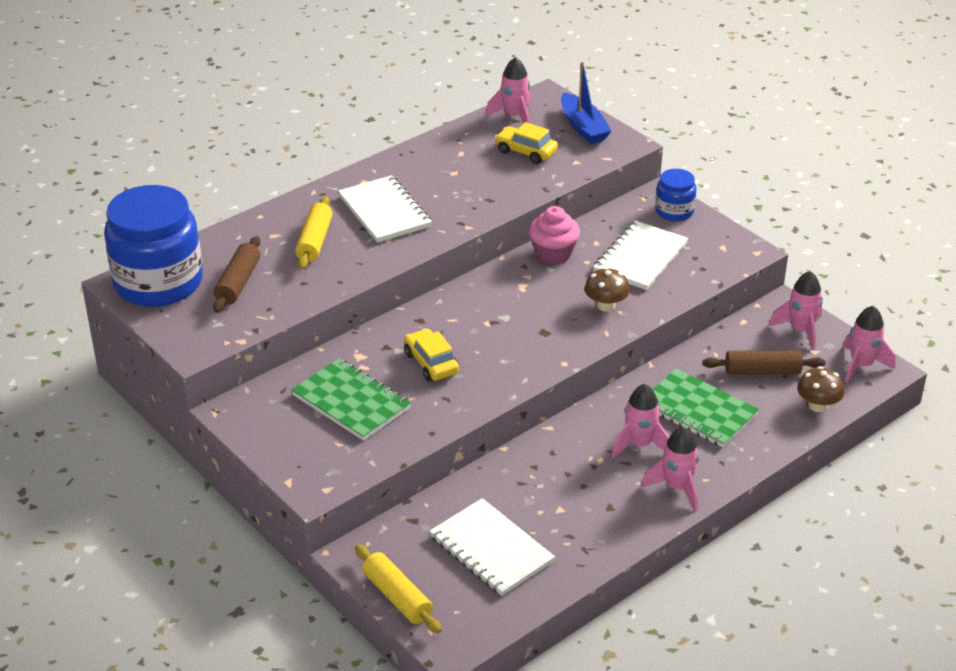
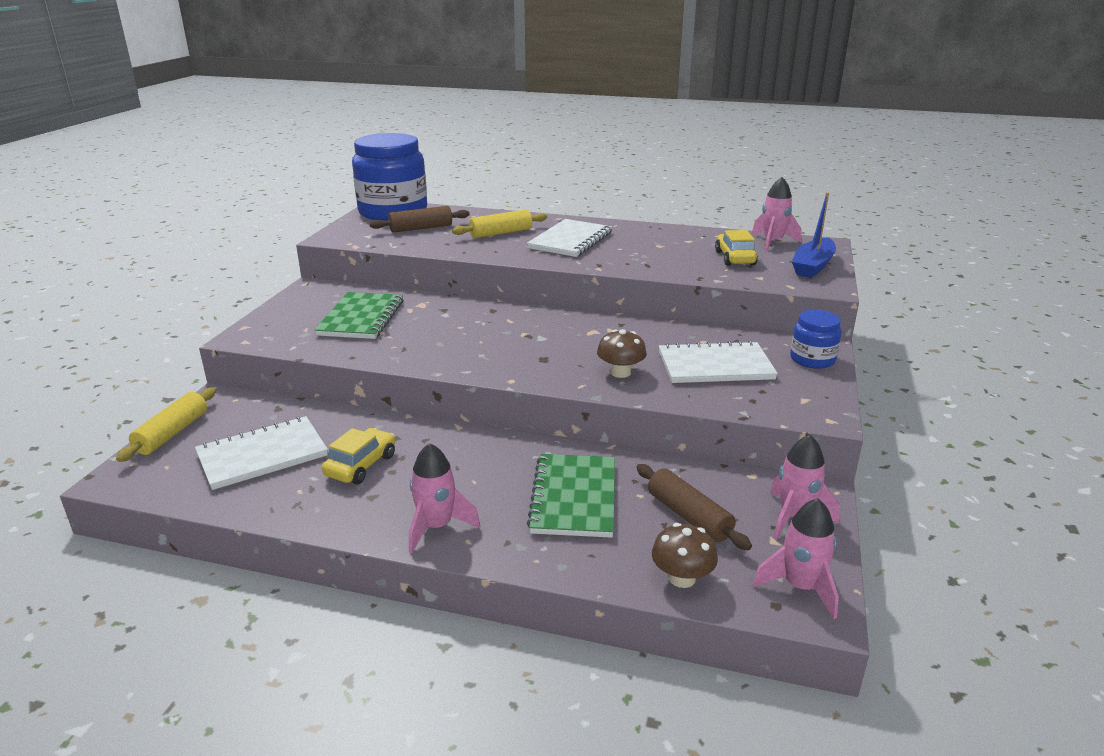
camera: 55 degrees right, 10 degrees down
(431, 363) = (443, 330): yellow car -> yellow car (361, 465)
(491, 550) = (262, 455): white notebook -> white notebook turned 45 degrees clockwise
(553, 254) = (656, 329): pink cupcake -> none
(639, 444) = (483, 481): pink rocket -> none

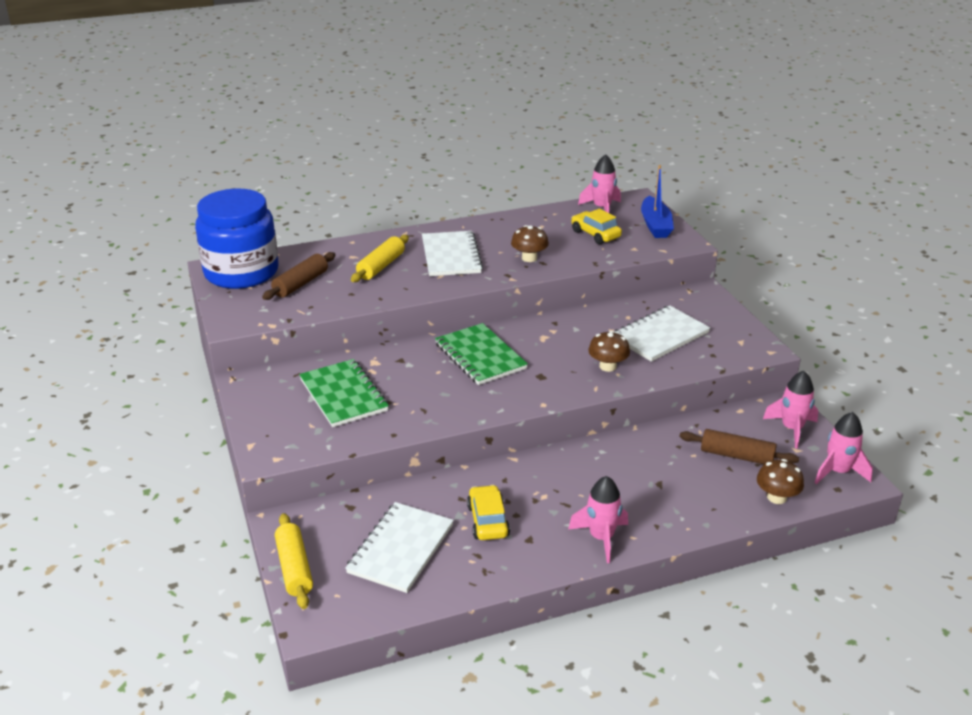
camera: 35 degrees left, 5 degrees up
(573, 497) = (658, 476): green notebook -> green notebook (480, 356)
(639, 258) = (529, 258): none -> brown mushroom
(812, 359) = (711, 306): blue jar -> none

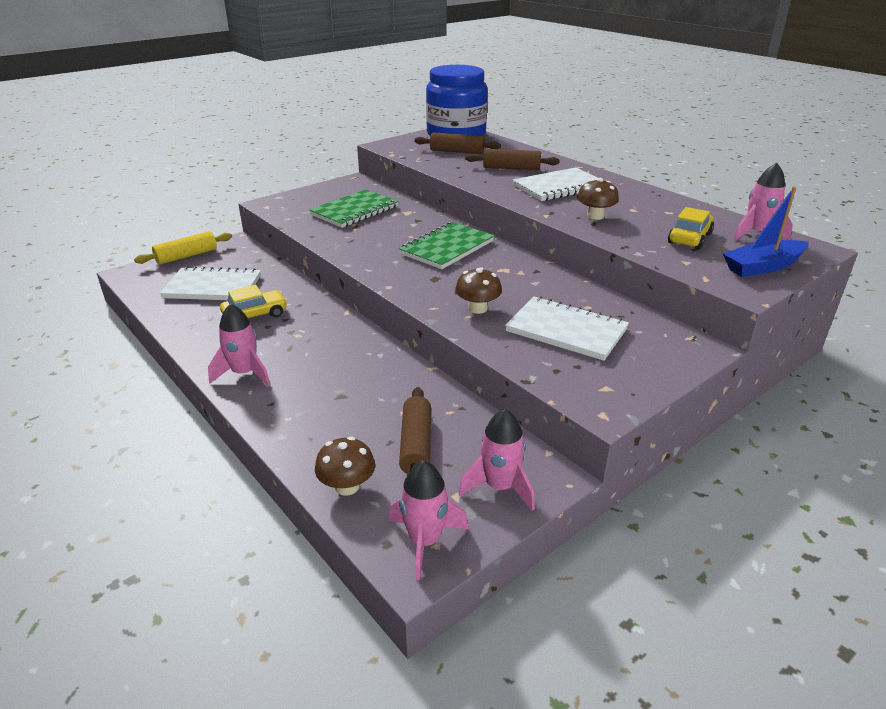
camera: 70 degrees right, 0 degrees up
(381, 266) = (511, 168): yellow rolling pin -> brown rolling pin

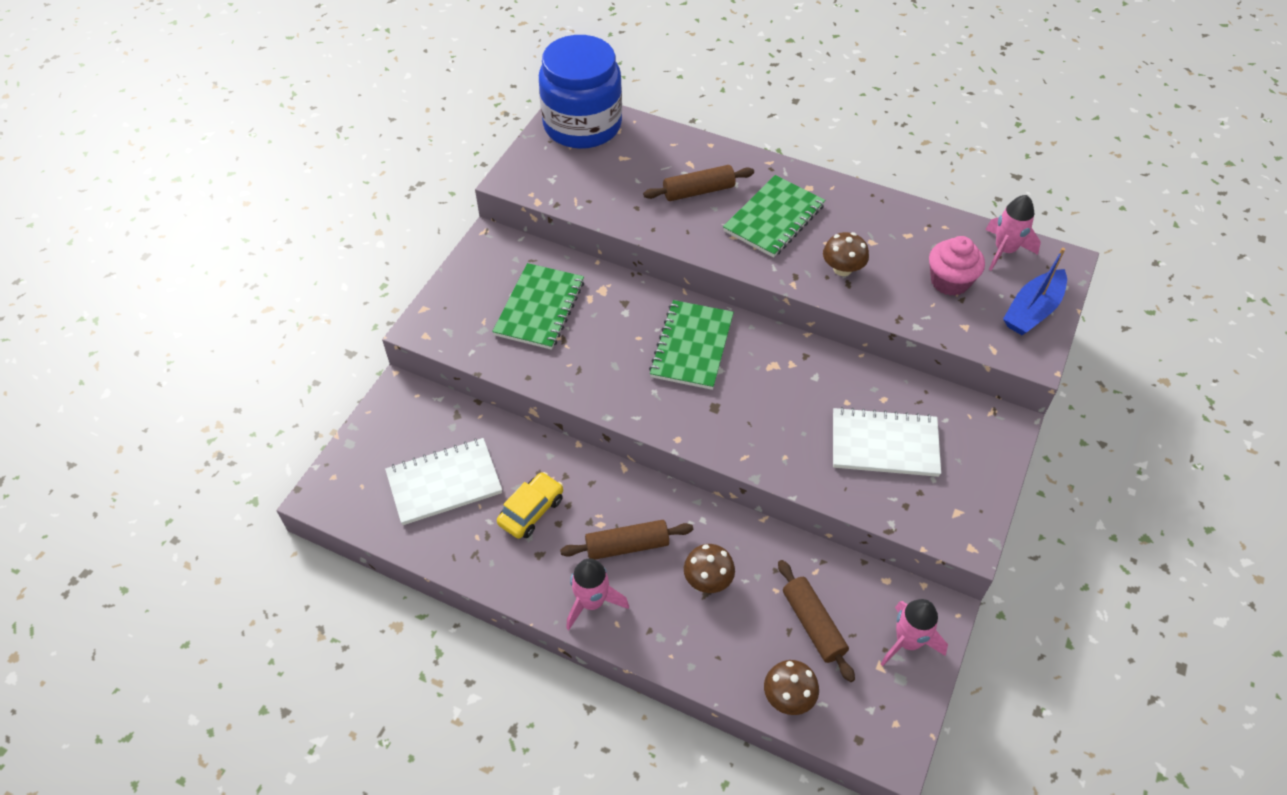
camera: 25 degrees left, 20 degrees up
(186, 256) = (363, 439): yellow rolling pin -> none
(425, 541) = (885, 724): pink rocket -> none
(457, 151) = (611, 169): brown rolling pin -> brown rolling pin (627, 546)
(477, 308) = (786, 442): brown mushroom -> brown mushroom (708, 580)
(559, 187) = (774, 218): white notebook -> green notebook
(689, 238) = (949, 281): yellow car -> pink cupcake

